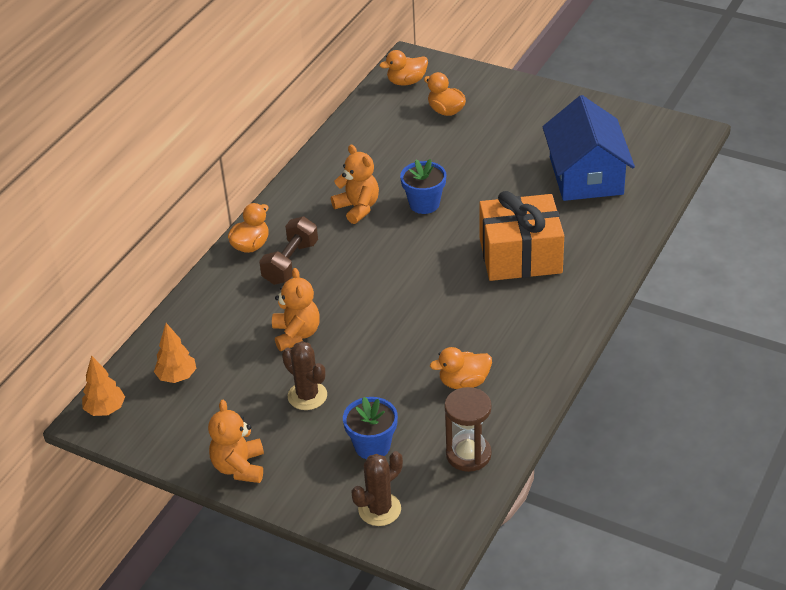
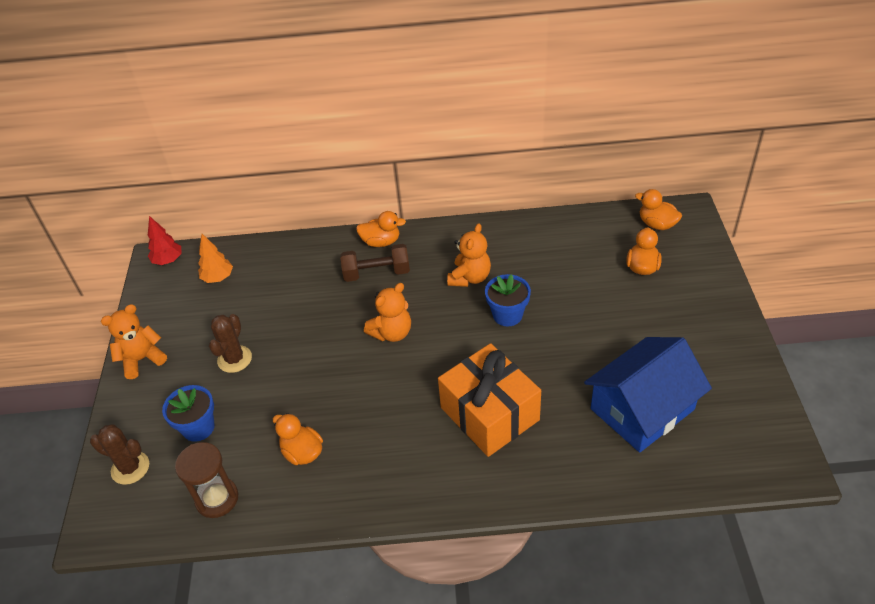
camera: 60 degrees right, 5 degrees up
(105, 409) = (168, 260): orange tree -> red tree
(296, 334) = (298, 318): orange teddy bear -> orange teddy bear (392, 333)

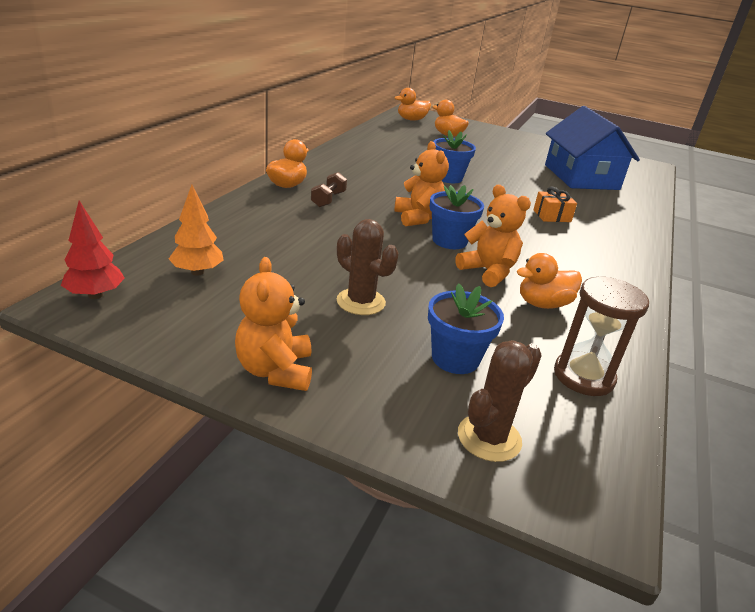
camera: 70 degrees left, 15 degrees down
(365, 366) = (449, 241): none -> blue flower pot
(376, 273) = (328, 199): brown dumbbell -> brown dumbbell, size x0.64
(470, 277) = (388, 174): orange teddy bear -> orange teddy bear (488, 272)
(489, 414) = (552, 216): orange gift -> orange gift, size x0.42

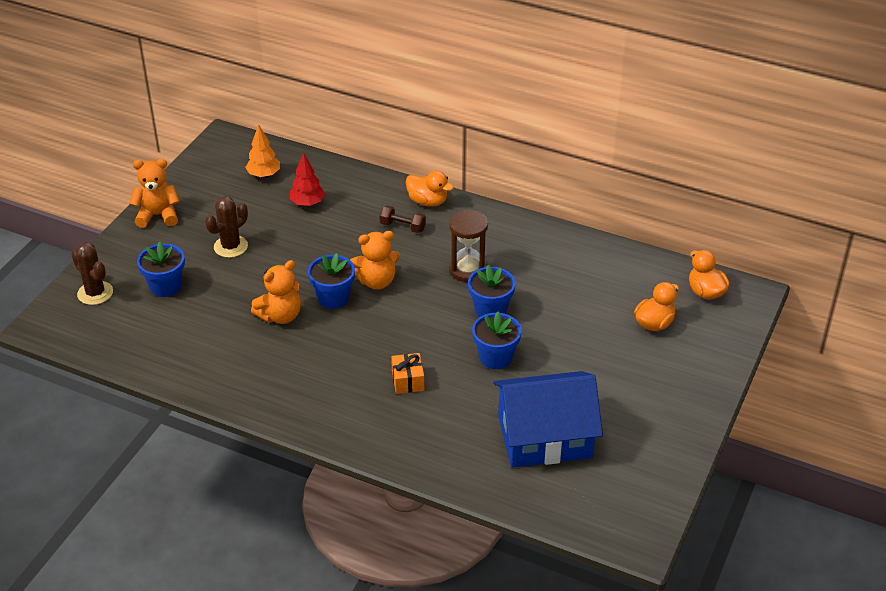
camera: 95 degrees right, 10 degrees up
(95, 295) = (233, 143): red tree -> red tree (307, 203)
(506, 182) = (495, 357): none -> blue flower pot
(543, 304) = (232, 341): orange duck -> none
(583, 376) = (143, 344): brown hourglass -> brown hourglass (467, 269)

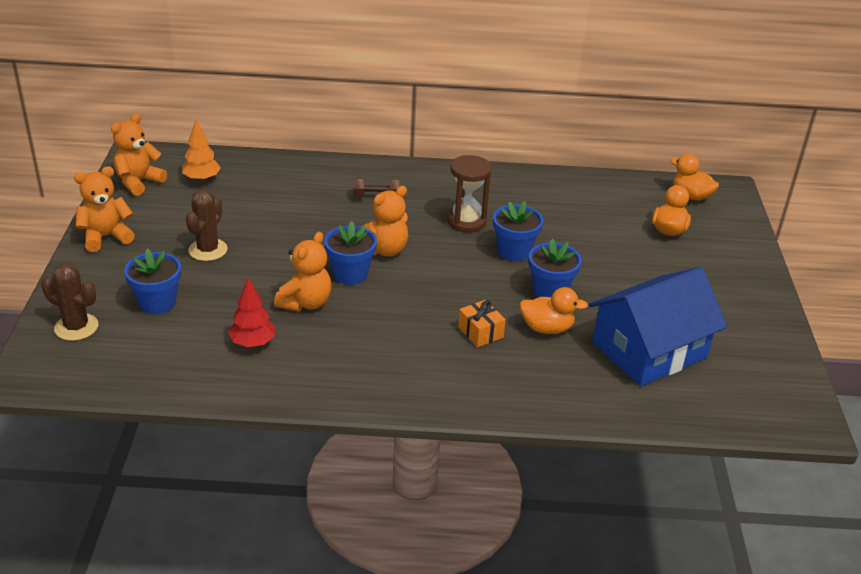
camera: 25 degrees left, 5 degrees down
(211, 167) = (138, 182): none -> orange teddy bear
(307, 203) = (265, 195): red tree -> red tree (253, 343)
(428, 201) = (386, 172): orange duck -> orange duck (547, 328)

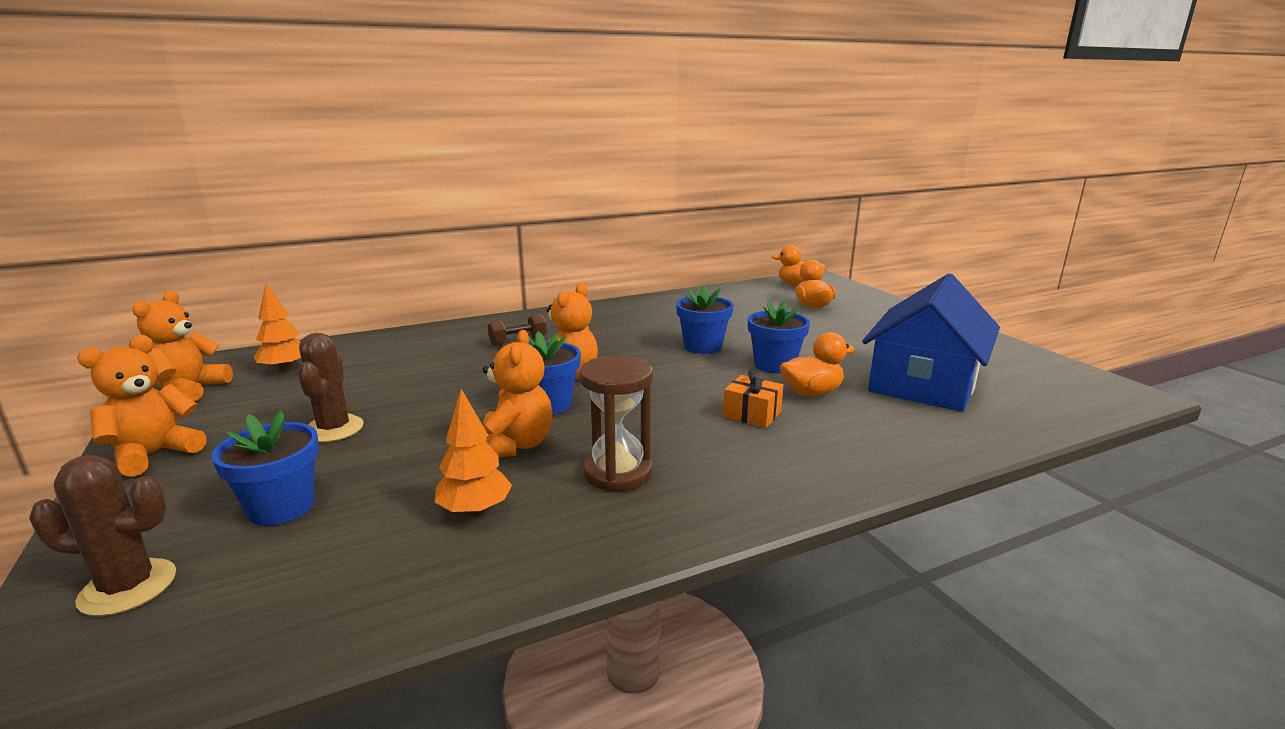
camera: 25 degrees left, 15 degrees down
(253, 343) = (475, 510): red tree -> orange tree
(466, 221) = (631, 337): brown hourglass -> brown hourglass (618, 473)

